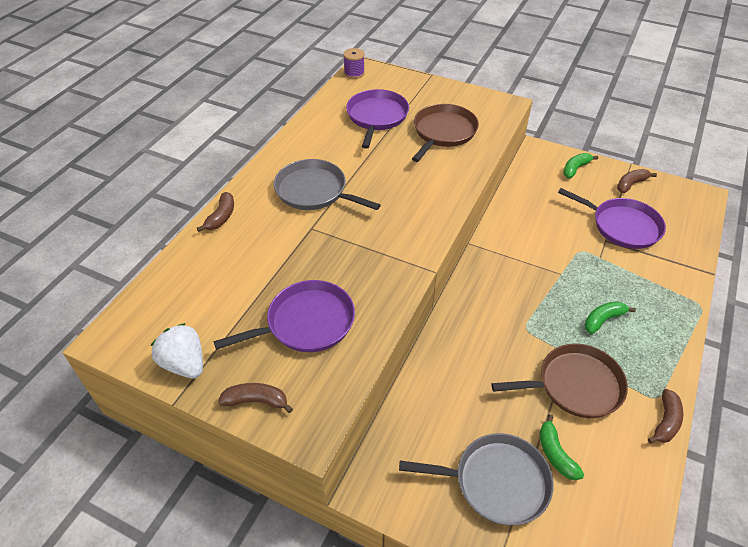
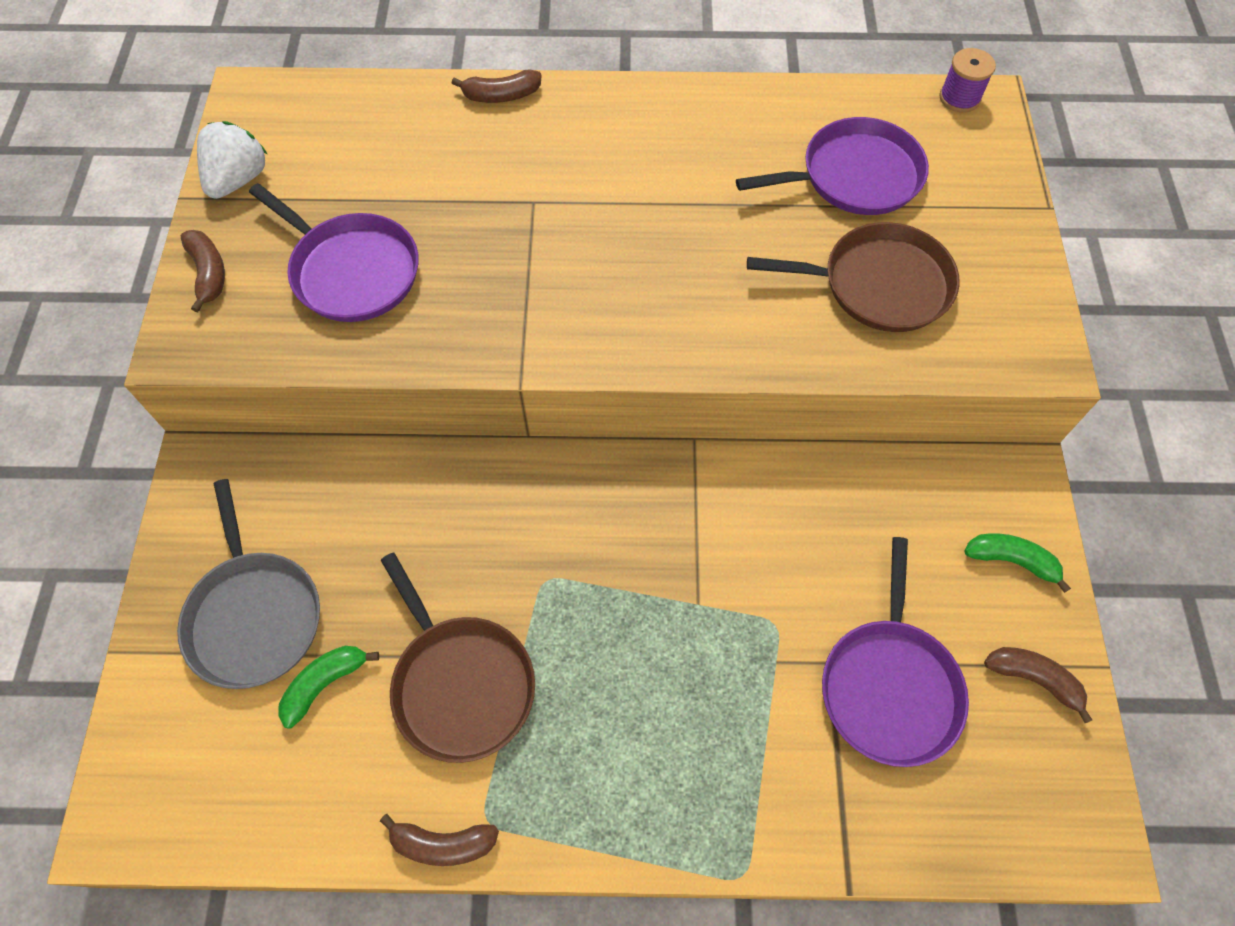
camera: 65 degrees right, 15 degrees up
(314, 191) = (615, 172): grey pan -> none
(603, 320) = (621, 699): green banana -> none

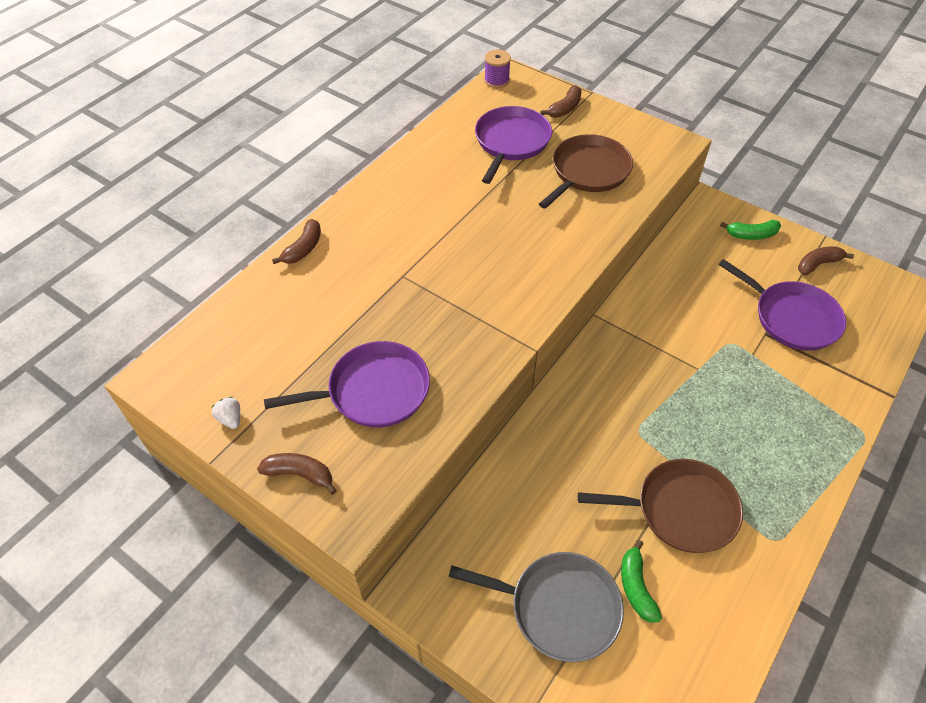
camera: 55 degrees left, 10 degrees down
(238, 180) = (230, 419): white strawberry -> white strawberry, size x0.52
(443, 843) = (779, 571): brown banana -> brown banana (565, 108)
(1011, 561) = (751, 235): green banana -> green banana turned 150 degrees counterclockwise

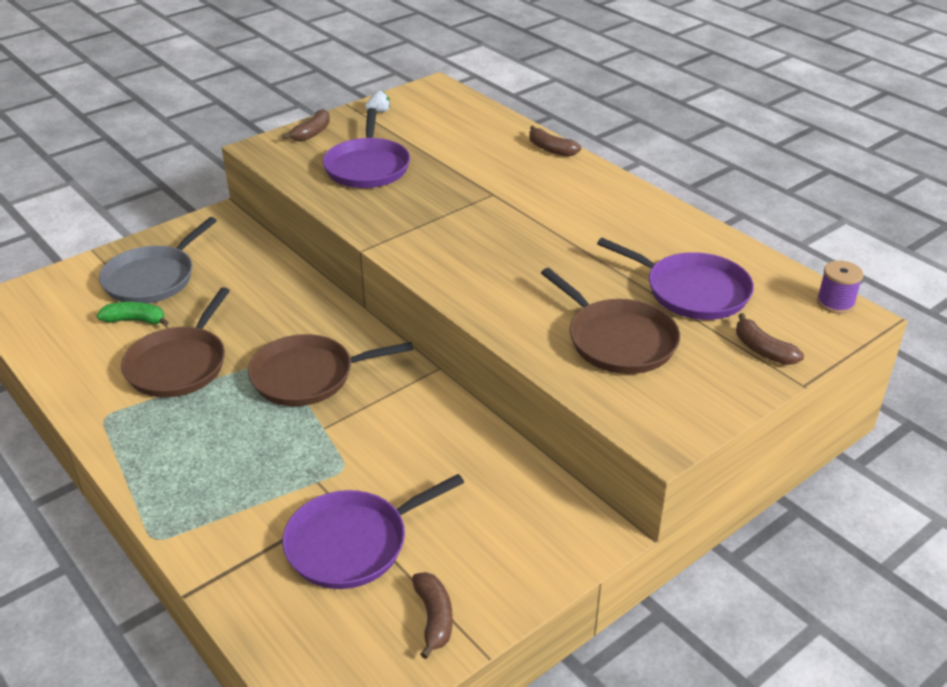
camera: 105 degrees right, 15 degrees down
(646, 399) = (308, 376): none -> brown pan
(751, 235) = (520, 560): green banana -> none

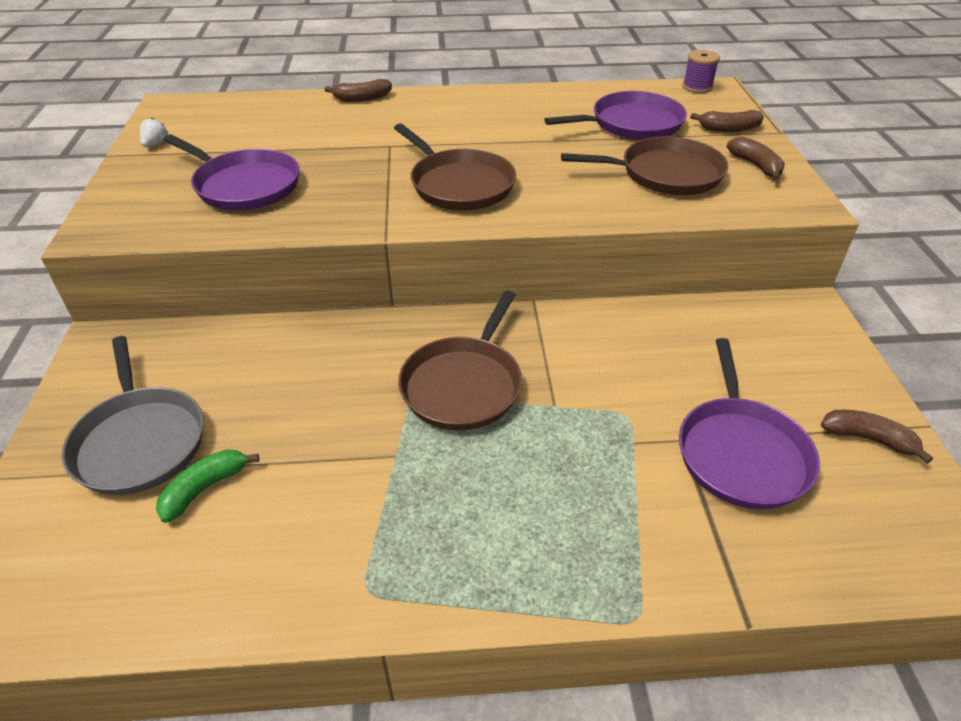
camera: 55 degrees left, 5 degrees up
(179, 364) = (338, 479): brown pan -> brown pan (459, 184)
(312, 133) = (125, 192): brown banana -> brown banana (756, 166)

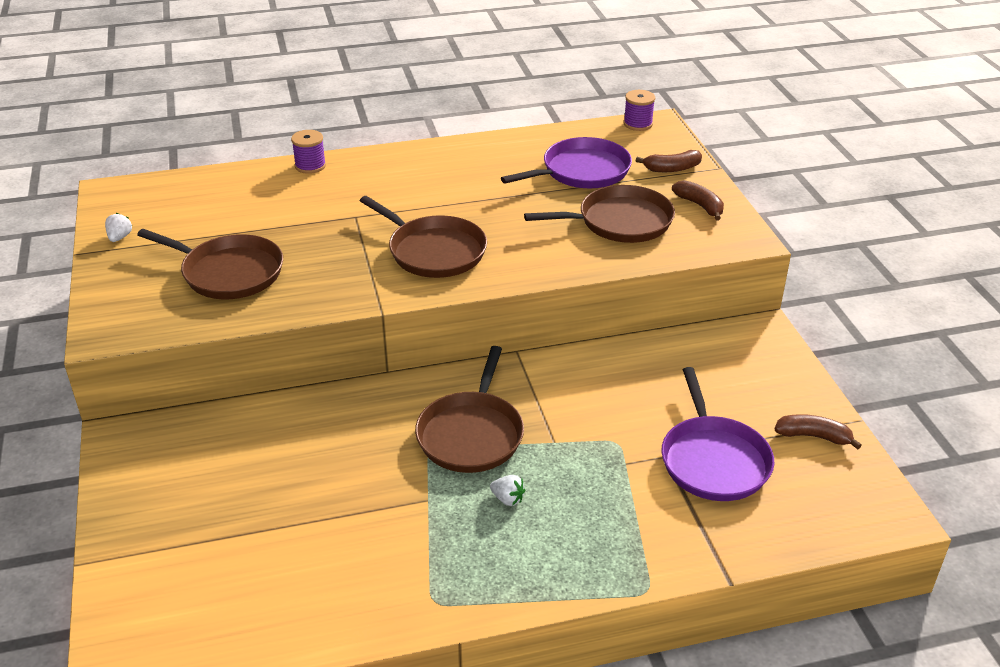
camera: 10 degrees left, 5 degrees down
(139, 441) = (197, 517): grey pan -> none
(205, 488) = (271, 547): green banana -> none
(244, 185) = (228, 272): purple pan -> brown pan
(362, 98) = (310, 166): brown banana -> purple spool
(487, 468) = (507, 499): none -> white strawberry

